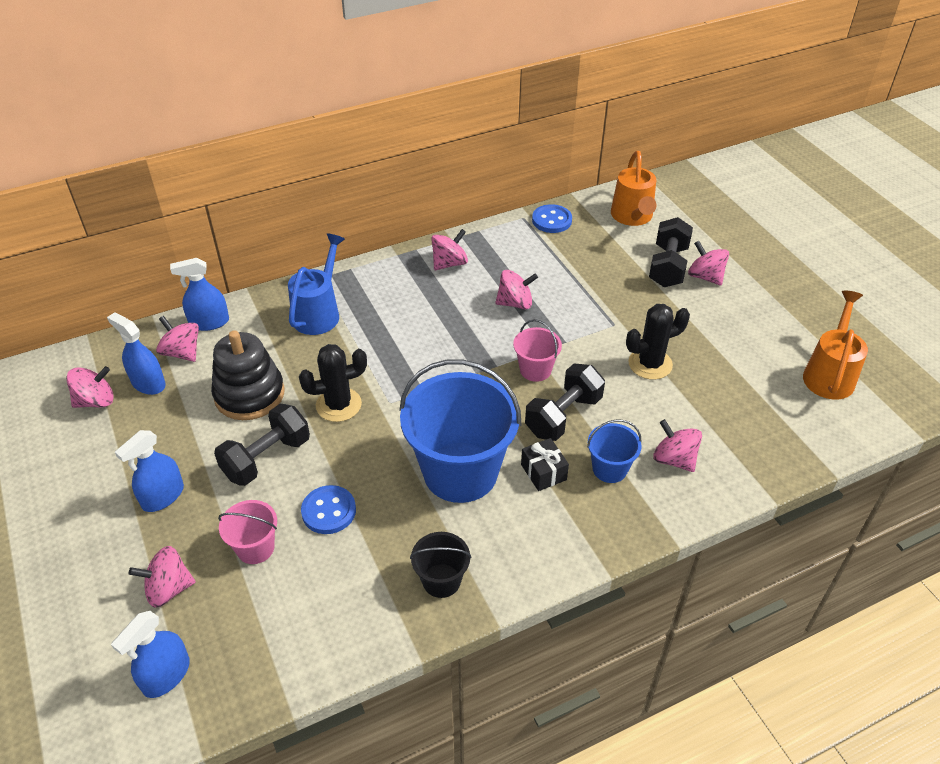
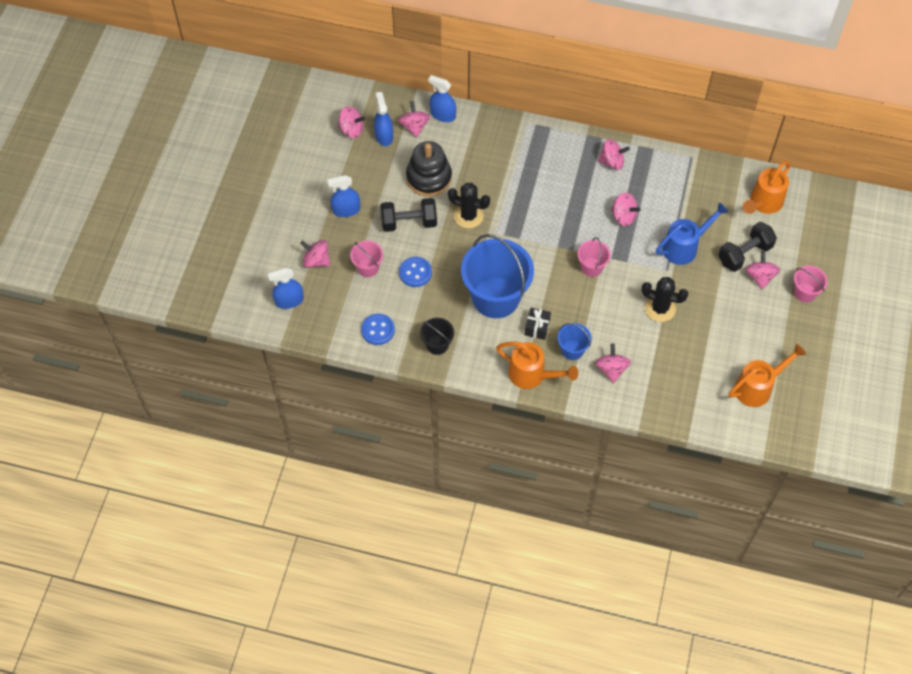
camera: 40 degrees right, 15 degrees up
(319, 312) = (507, 148): blue watering can -> blue watering can (684, 247)
(551, 220) = (708, 171): blue button -> blue button (378, 330)
(563, 416) = (579, 304): black dumbbell -> none
(596, 531) = (532, 375): none -> orange watering can
(759, 265) = (805, 292): none -> pink bucket

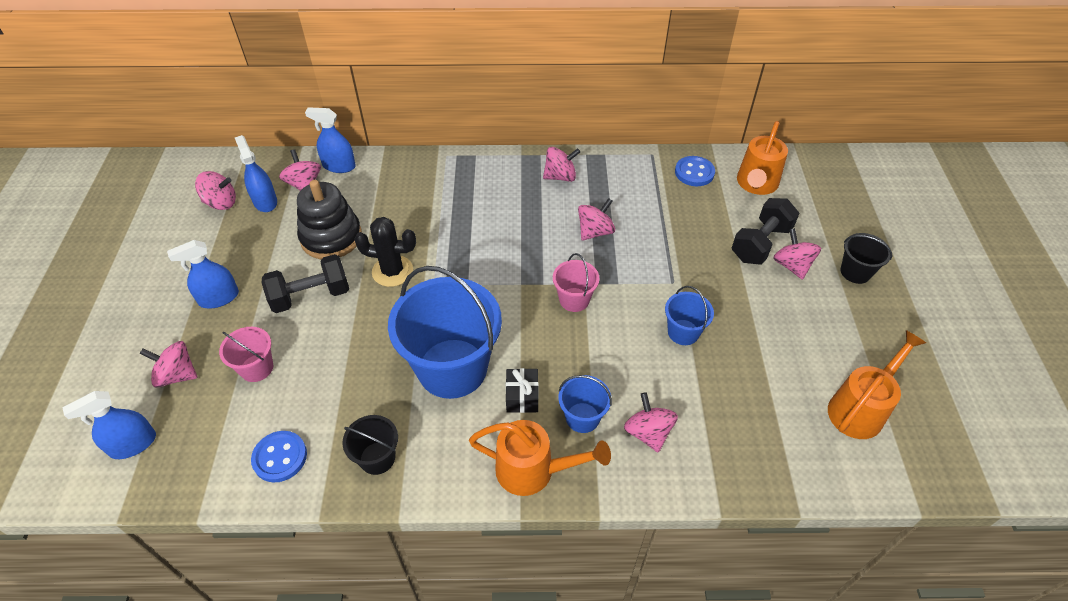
camera: 15 degrees left, 10 degrees down
(415, 273) = (328, 360): blue button -> blue button (694, 172)
(623, 216) = (595, 231): pink spinning top -> pink spinning top turned 60 degrees counterclockwise
(660, 308) = (683, 332): black cactus -> blue bucket
(684, 247) = (684, 250): blue watering can -> none
(805, 292) = (855, 272): pink bucket -> black bucket

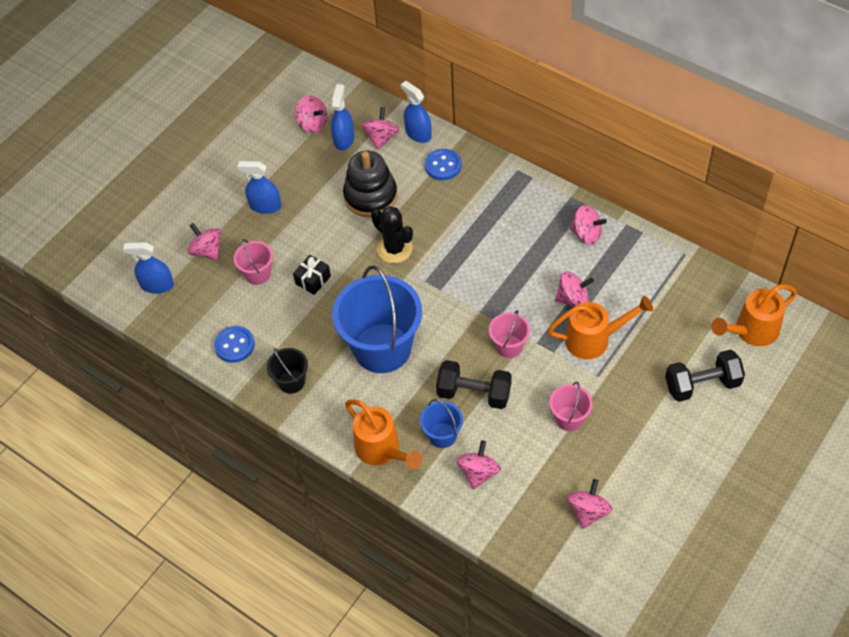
camera: 40 degrees right, 5 degrees up
(311, 296) = (325, 238): black dumbbell -> black dumbbell (474, 393)
(522, 397) = (413, 396): black gift -> black gift (313, 280)
(683, 332) = (569, 418): blue bucket -> pink bucket
(694, 172) = (706, 291): blue button -> blue button (443, 166)
(792, 265) = (710, 417): pink spinning top -> pink spinning top (588, 511)
(855, 272) = (760, 454): black bucket -> none
(860, 408) = (650, 552): orange watering can -> orange watering can (594, 339)

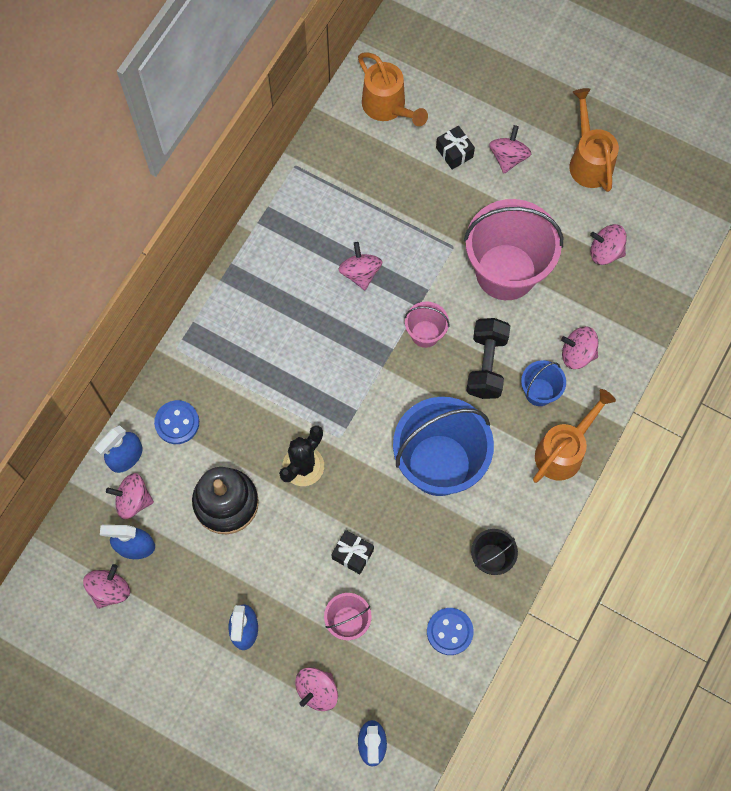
camera: 100 degrees left, 15 degrees up
(569, 418) = (506, 272): pink bucket -> pink bucket, size x2.14
(586, 234) = (273, 262): pink spinning top -> pink spinning top (508, 157)
(594, 339) = (409, 251): orange watering can -> orange watering can (589, 161)
(702, 385) = (454, 152): black dumbbell -> black gift

